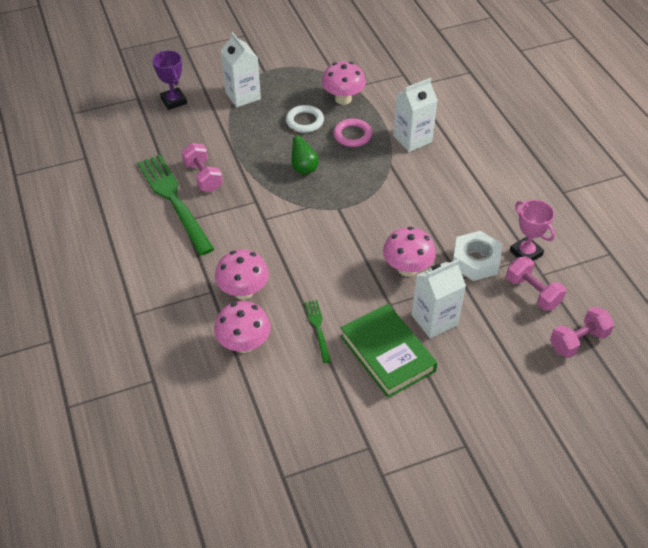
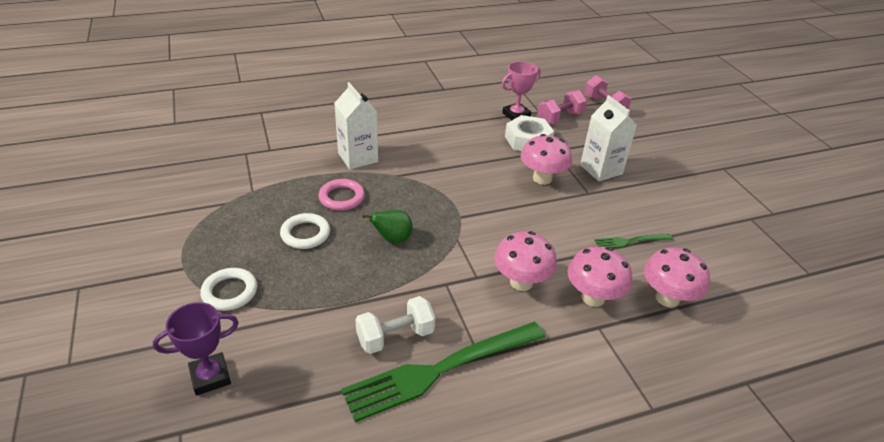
camera: 90 degrees left, 10 degrees down
(203, 177) = (395, 337): pink dumbbell -> white dumbbell
(243, 95) = (230, 292): white carton -> white ring
(343, 99) = (273, 200): pink mushroom -> pink mushroom (521, 282)
(387, 354) = (647, 199): green book -> none

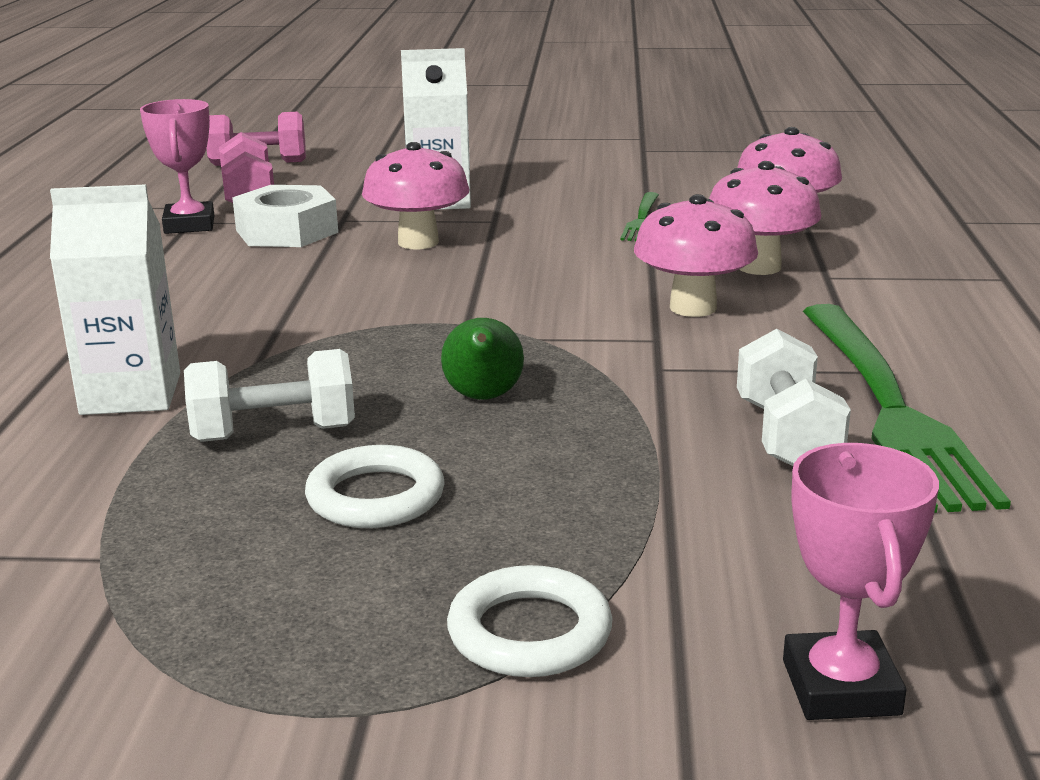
camera: 65 degrees left, 15 degrees down
(210, 377) = (840, 687): purple trophy -> pink trophy
(341, 198) = (274, 434): pink ring -> white dumbbell

